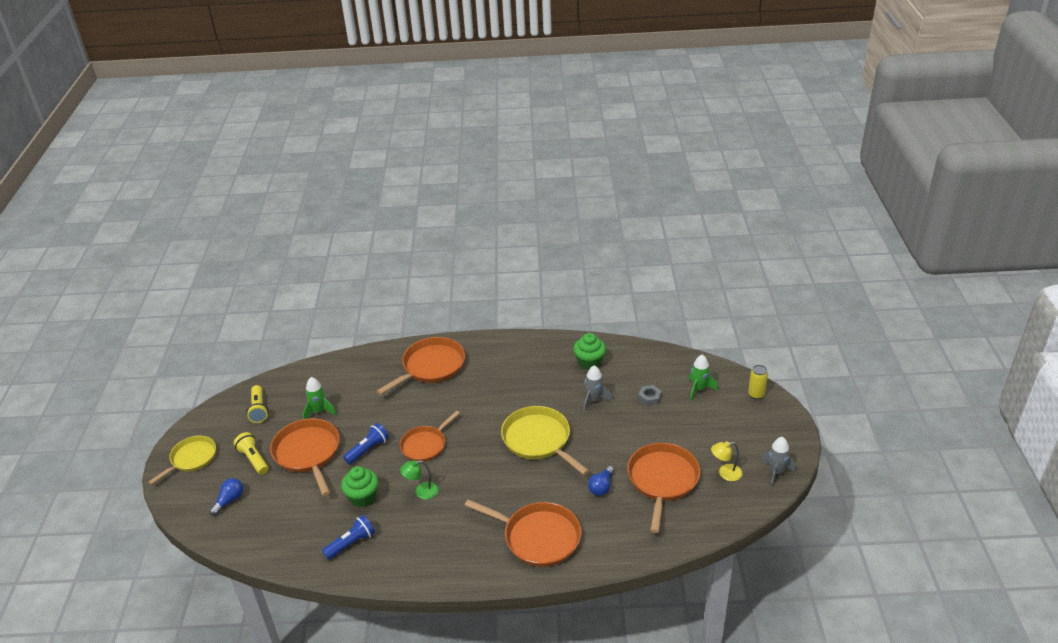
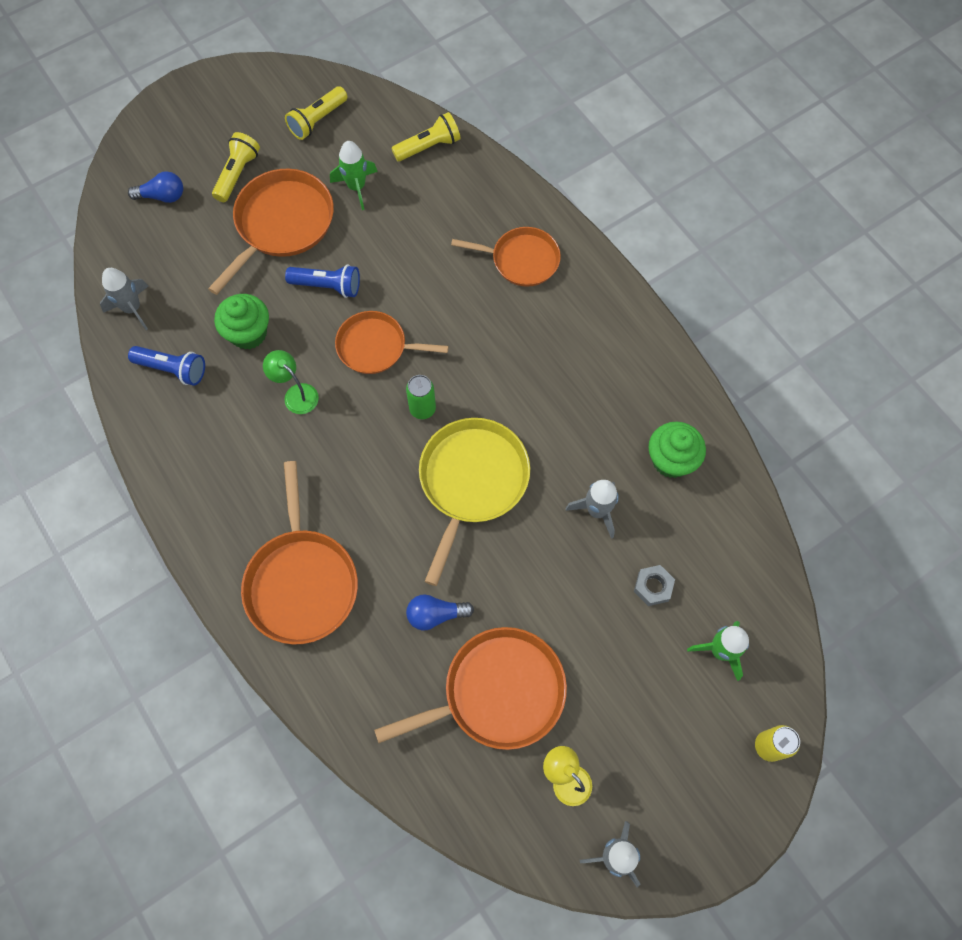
camera: 55 degrees right, 30 degrees up
(192, 458) = (201, 111): yellow pan -> none
(291, 547) = (132, 308): none -> grey rocket
(327, 372) = (428, 147): none -> yellow flashlight
(431, 366) = (521, 260): orange pan -> orange pan, size x0.66
(480, 441) = (422, 409): none -> green can

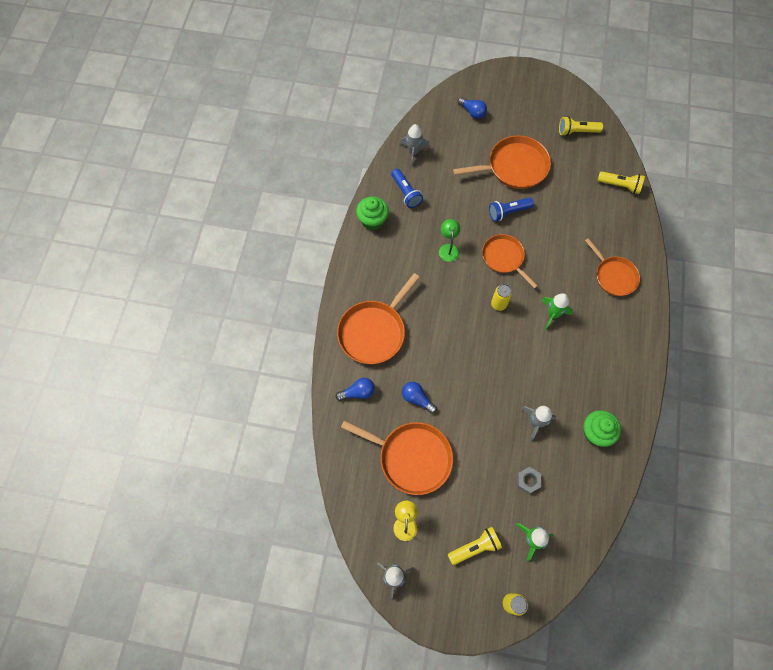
camera: 45 degrees right, 0 degrees up
(237, 174) = (515, 128): yellow flashlight -> yellow flashlight (475, 547)
(248, 333) = (453, 204): green cupcake -> green cupcake (372, 220)
(327, 286) = (508, 212): blue flashlight -> blue flashlight turned 105 degrees clockwise
(355, 677) = (358, 392): none -> blue light bulb
(356, 187) = (565, 177): green rocket -> green rocket (552, 314)
(422, 409) = (498, 304): green can -> yellow can
(472, 481) = (490, 356): yellow pan -> none

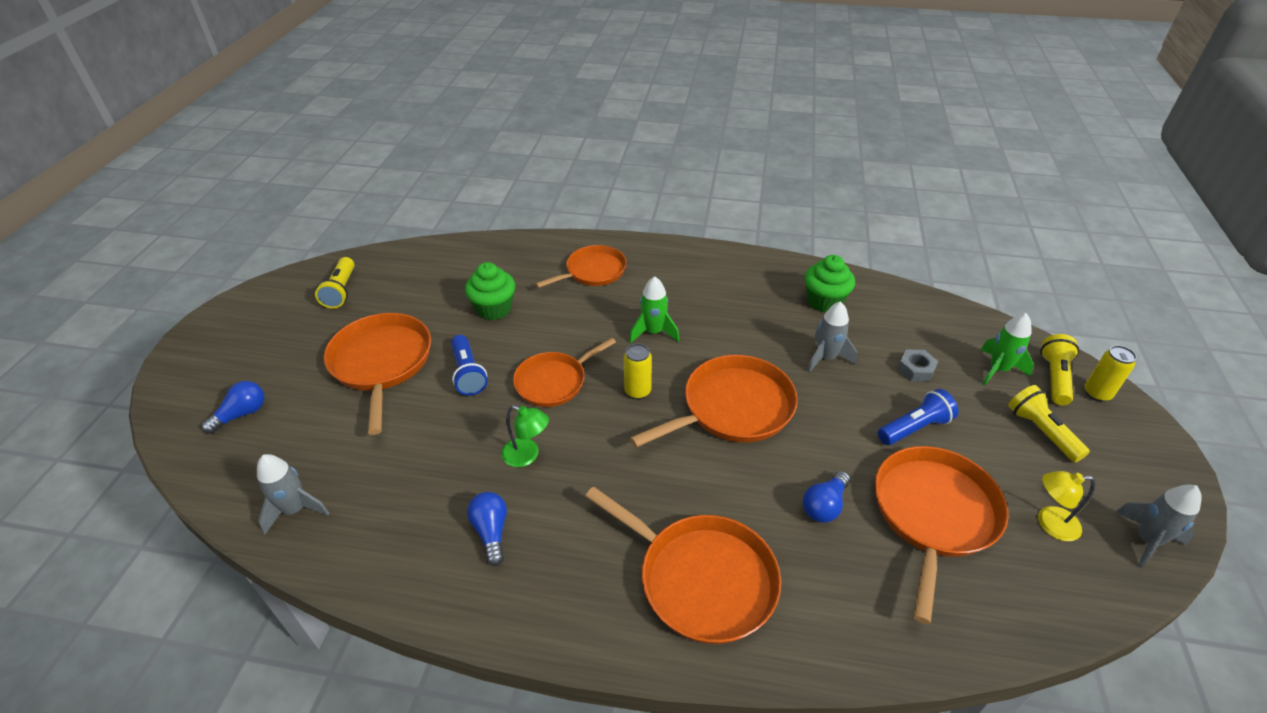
camera: 90 degrees left, 25 degrees down
(358, 392) = (835, 607): blue light bulb -> blue light bulb (491, 532)
(372, 220) = (443, 586): green cupcake -> green cupcake (494, 309)
(406, 193) = (389, 523): blue flashlight -> blue flashlight (914, 428)
(448, 248) = (527, 455): green lamp -> green lamp turned 150 degrees counterclockwise
(487, 358) = (733, 408): none -> orange pan
(620, 185) = (450, 257): yellow flashlight -> yellow flashlight (1054, 378)

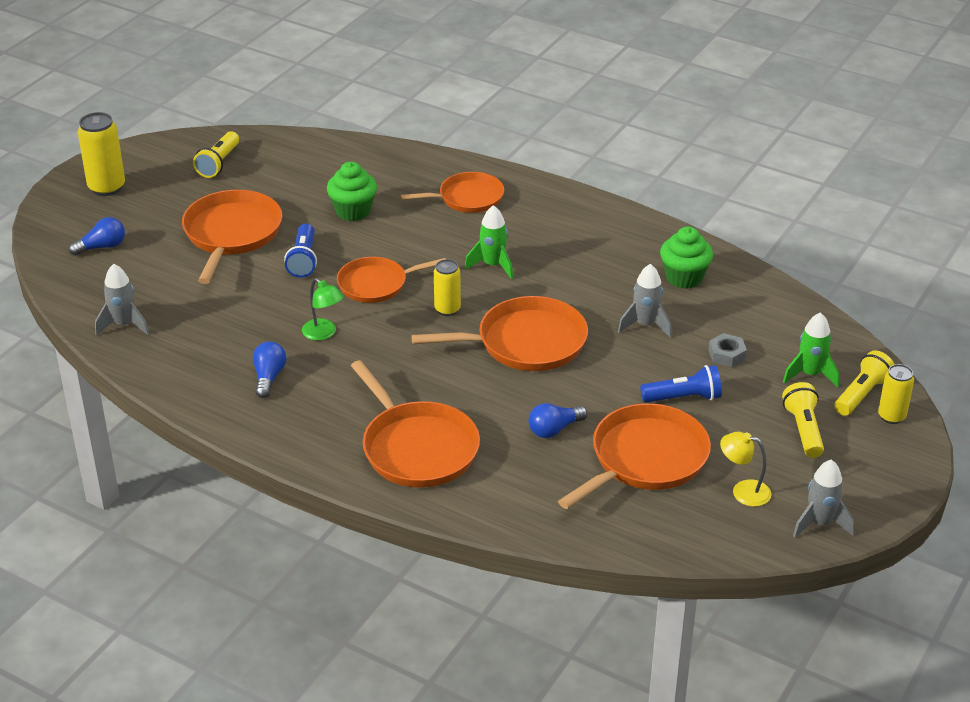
camera: 20 degrees right, 5 degrees down
(229, 343) = (107, 187): none -> yellow can

